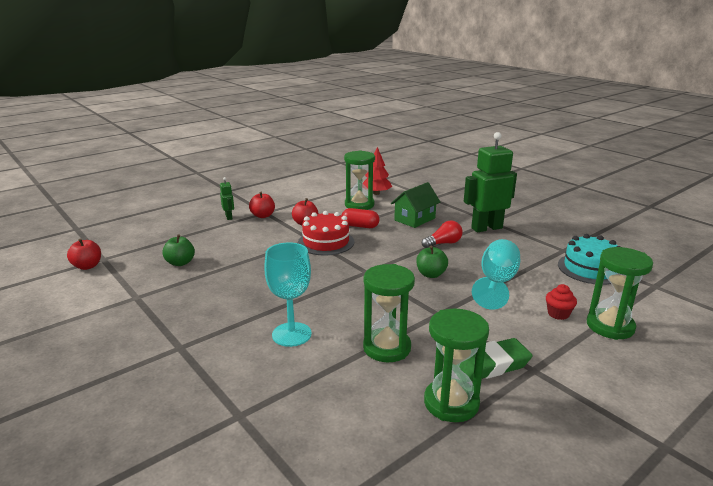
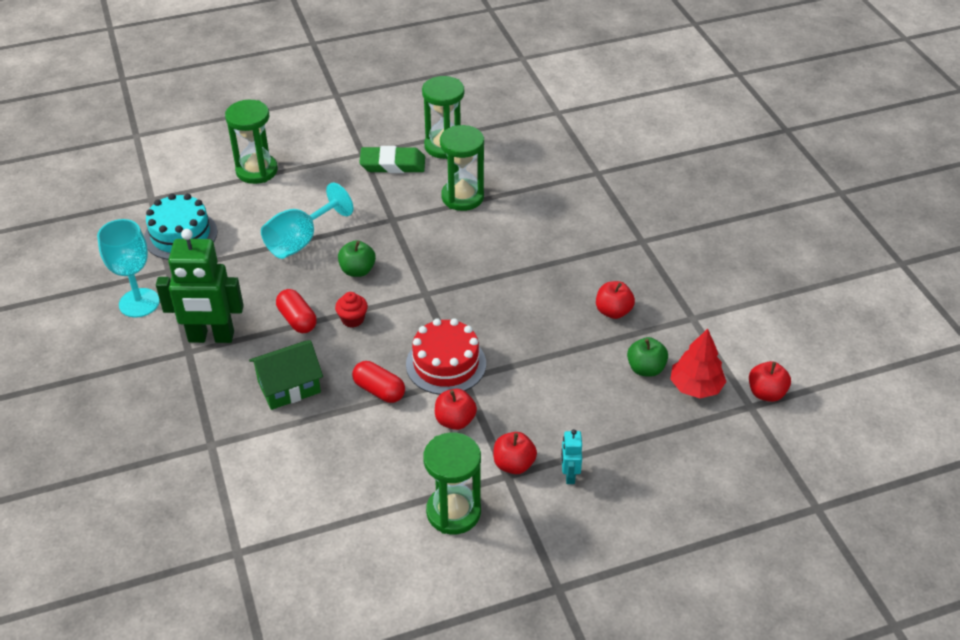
camera: 160 degrees left, 20 degrees up
(207, 288) = (613, 311): none -> red apple
(229, 217) = (569, 475): green robot -> turquoise robot
(291, 334) = (539, 230): turquoise goblet -> turquoise goblet (139, 303)
(359, 205) = (344, 456): green hourglass -> green hourglass (453, 512)
(376, 193) = (290, 490): red tree -> red tree (696, 386)
(443, 243) = (297, 320): red light bulb -> red capsule
(558, 314) = (284, 192): red cupcake -> red cupcake (352, 319)

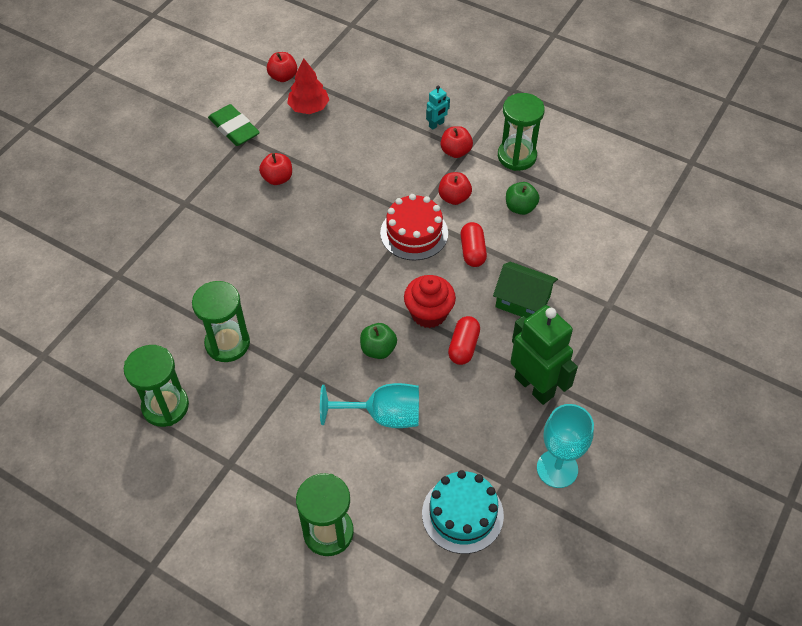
camera: 130 degrees left, 10 degrees up
(352, 319) = (429, 313): red cupcake -> red cupcake, size x1.70
(392, 164) = (225, 427): green eraser -> green eraser (234, 128)
(645, 369) = (316, 136): green apple -> green apple (520, 207)

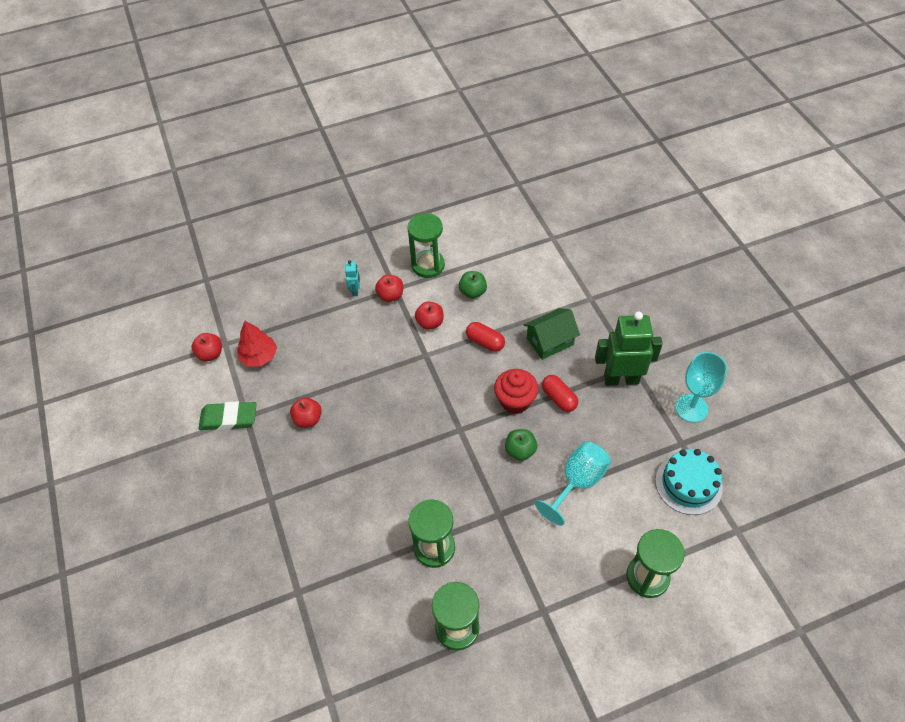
camera: 50 degrees left, 0 degrees up
(414, 233) = (439, 365): red cake -> none

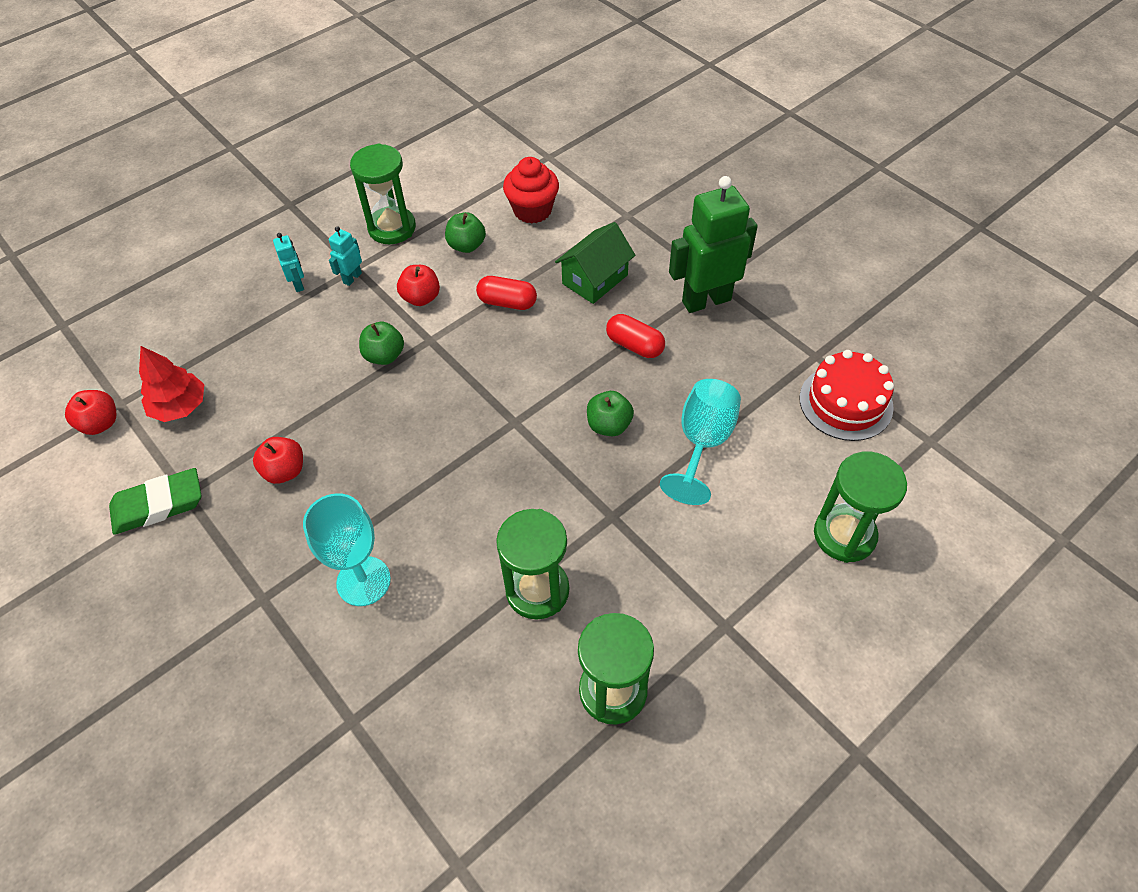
camera: 20 degrees left, 0 degrees up
(390, 295) = (352, 278): red apple -> turquoise robot
(393, 358) = (384, 356): none -> green apple
(515, 401) = (577, 364): red cupcake -> red cupcake (532, 210)
(688, 484) = (845, 402): turquoise cake -> red cake
(691, 408) = (809, 311): turquoise goblet -> turquoise goblet (363, 581)

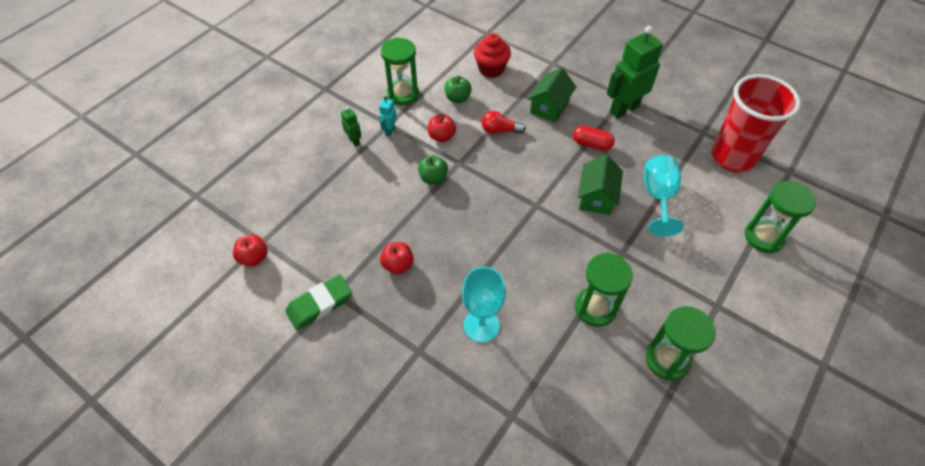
camera: 15 degrees left, 0 degrees up
(180, 406) = (306, 236): red tree -> none
(298, 284) = (354, 141): turquoise robot -> green robot
(507, 302) = (499, 130): red capsule -> red light bulb
(609, 425) = (596, 197): green apple -> green house
(845, 402) = (732, 158): red cake -> red cup

